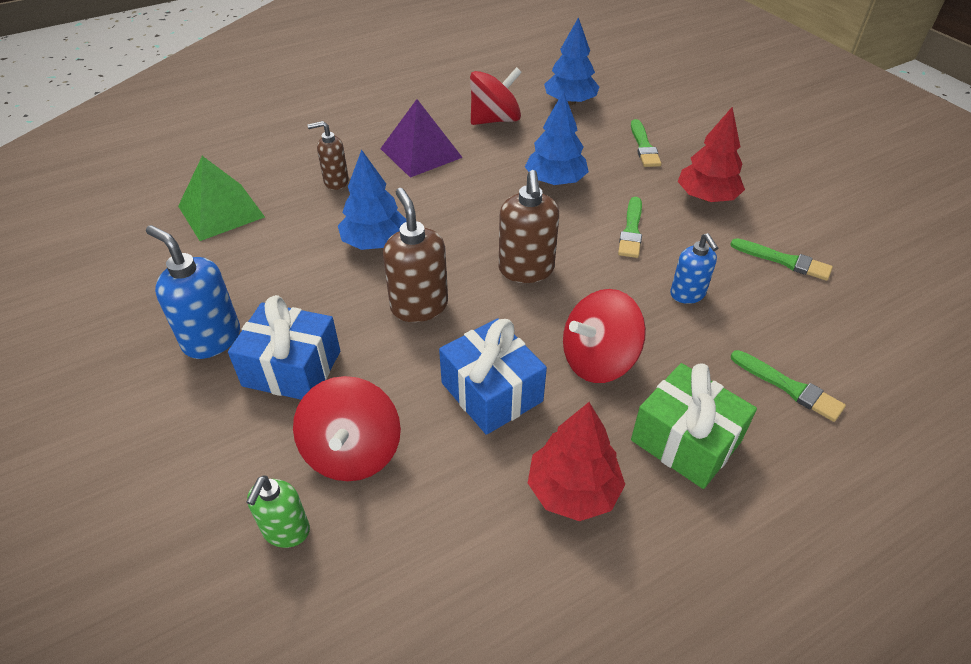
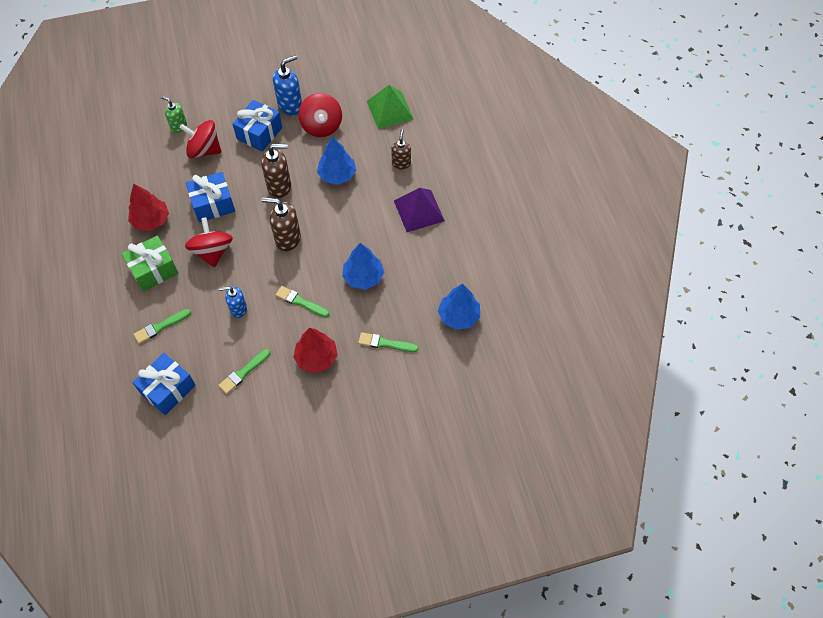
camera: 105 degrees right, 15 degrees up
(495, 120) = (447, 261): red spinning top -> red spinning top (321, 126)
(883, 339) = (168, 389): none -> blue gift

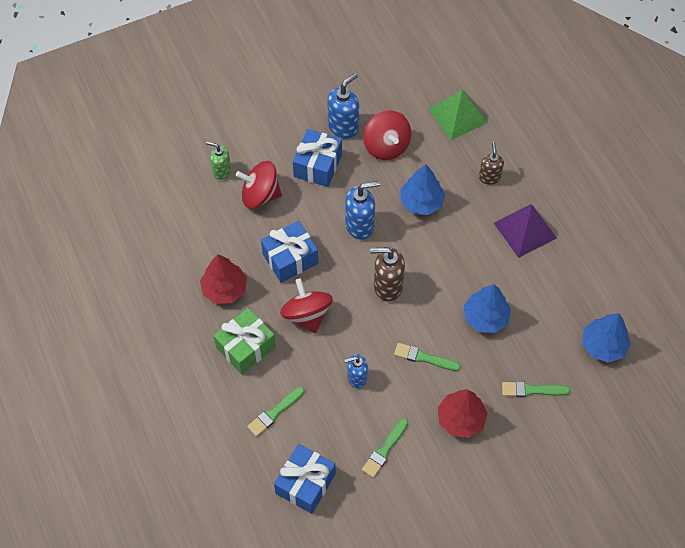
camera: 10 degrees left, 0 degrees up
(279, 186) = (360, 225): brown soap dispenser -> blue soap dispenser

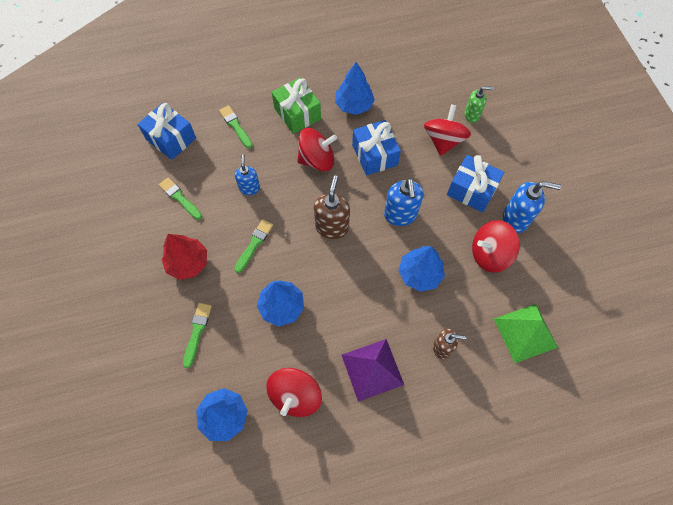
camera: 100 degrees right, 5 degrees up
(221, 171) = (472, 115): green soap dispenser -> green soap dispenser turned 60 degrees clockwise
(225, 289) = (354, 105): red tree -> blue tree
(343, 127) = (515, 219): blue soap dispenser -> blue soap dispenser turned 45 degrees counterclockwise
(566, 289) = (295, 395): none -> red spinning top

